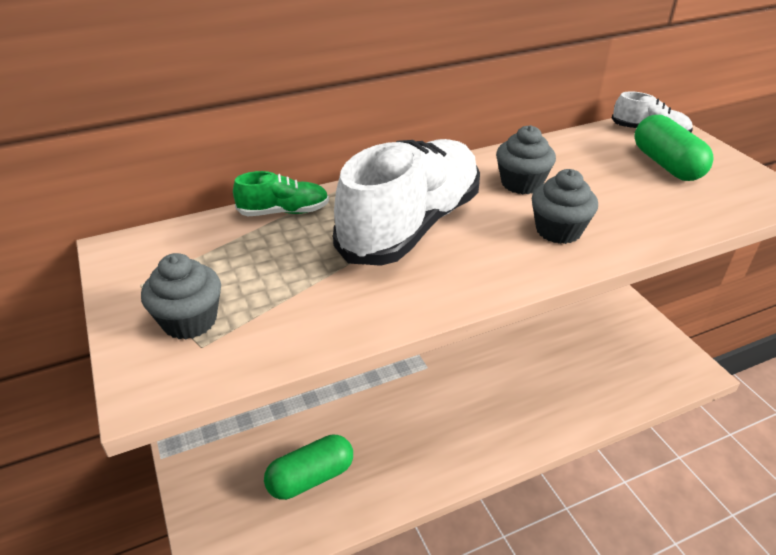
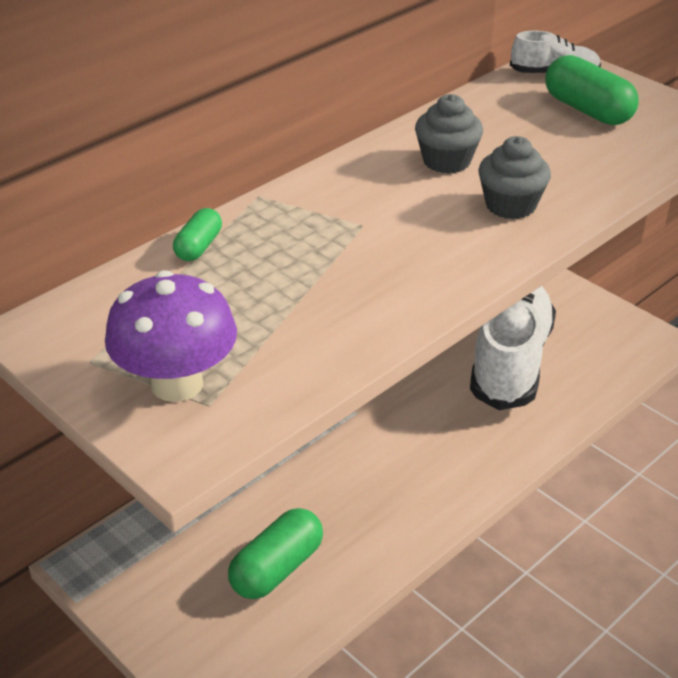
camera: 20 degrees left, 0 degrees up
(189, 321) = (177, 384): grey cupcake -> purple mushroom
(284, 212) = (198, 247): green shoe -> green capsule
(411, 225) = (353, 232): white shoe -> white shoe (510, 361)

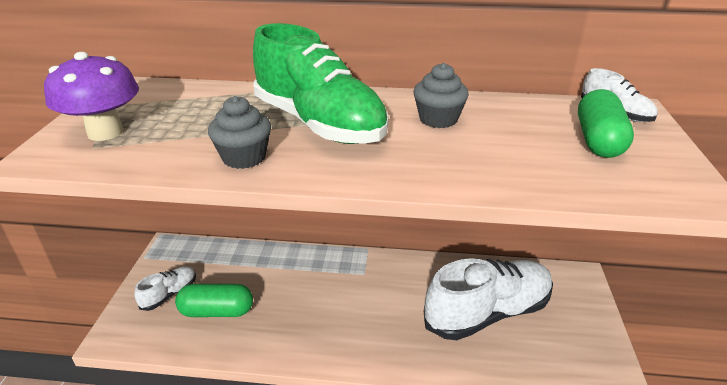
camera: 50 degrees right, 5 degrees down
(192, 602) = (169, 294): none -> white shoe
(198, 247) = (241, 91): green capsule -> none
(362, 230) = (319, 124): none -> green shoe
(510, 205) = (424, 158): grey cupcake -> grey cupcake (244, 157)

